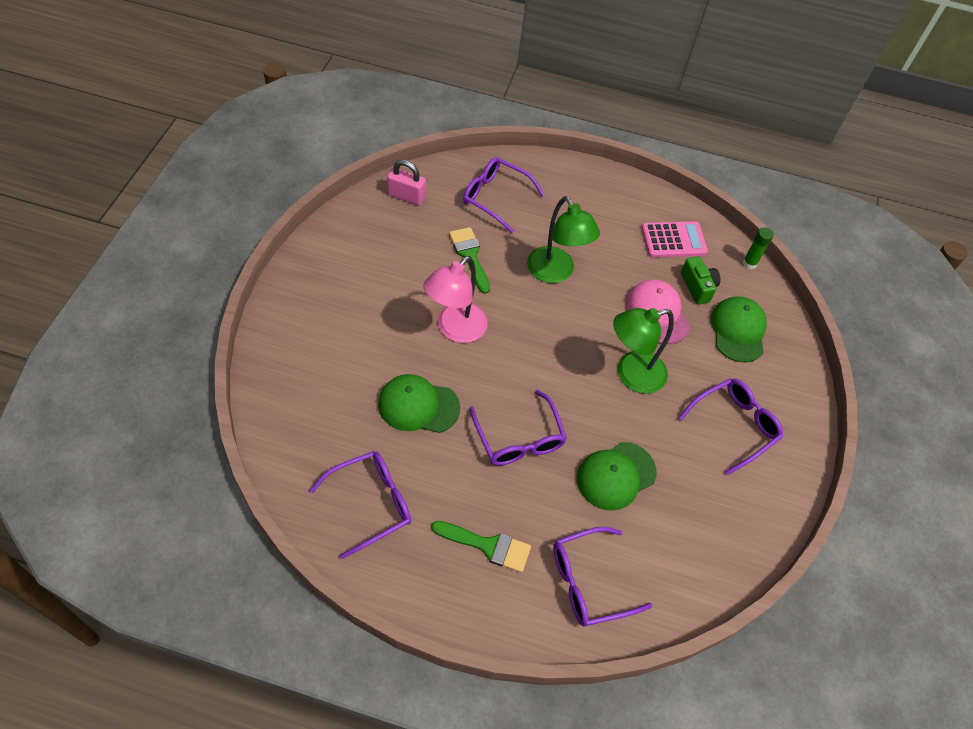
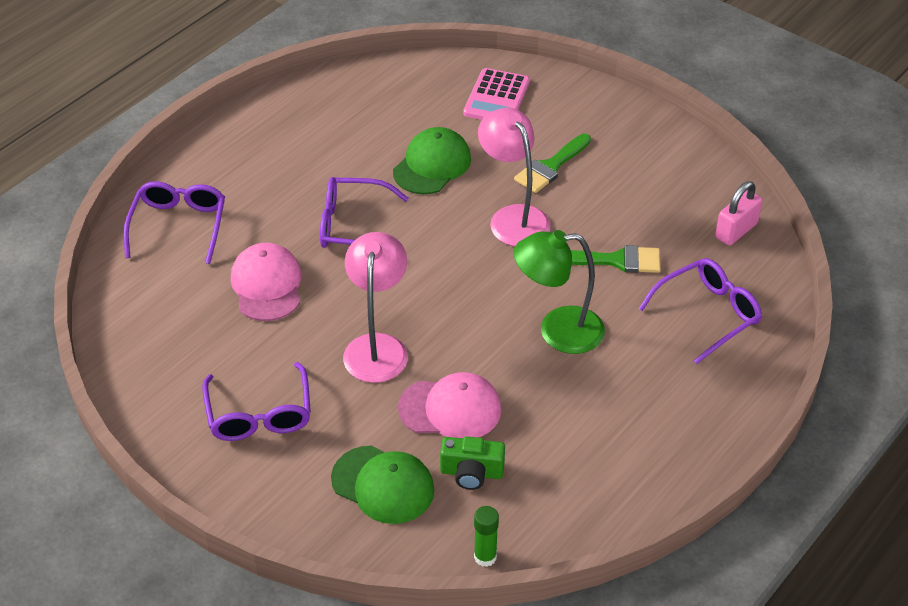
camera: 120 degrees right, 10 degrees down
(371, 503) = (347, 110): purple glasses -> none
(487, 546) = (258, 171): green brush -> green brush (551, 166)
(616, 476) = (267, 285): green cap -> pink cap
(631, 375) = (377, 347): green lamp -> pink lamp
(673, 240) = (563, 481): pink calculator -> pink calculator (496, 98)

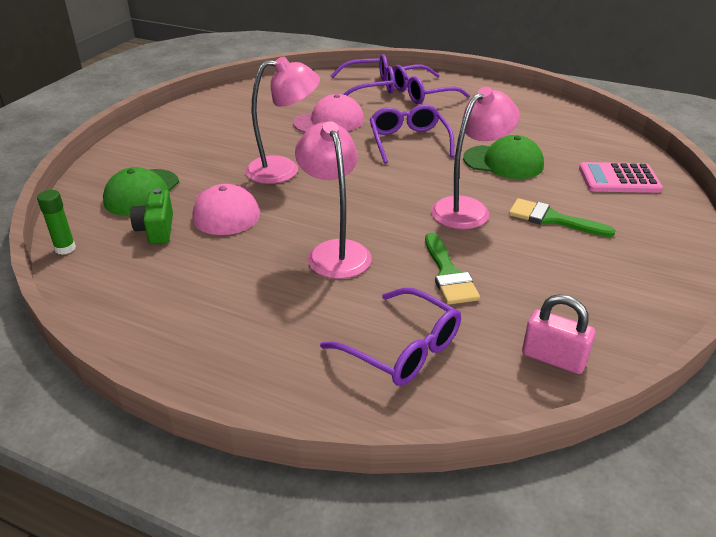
camera: 75 degrees right, 10 degrees down
(259, 414) = (205, 138): purple glasses -> purple glasses (422, 93)
(557, 331) = (335, 251): green lamp -> pink lamp

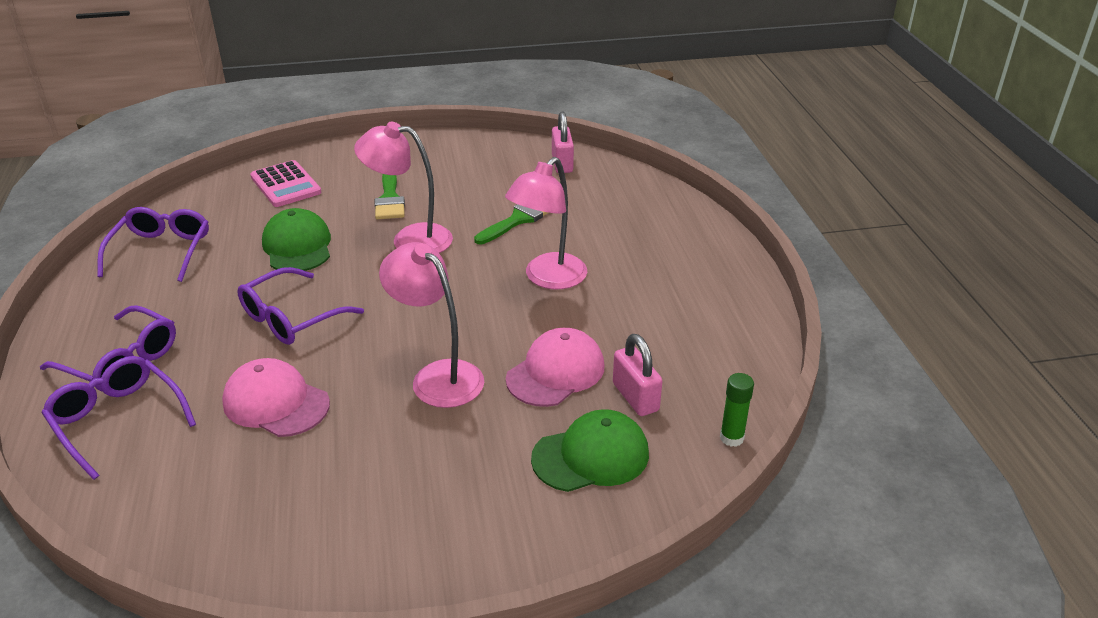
camera: 125 degrees left, 0 degrees up
(156, 229) = (635, 397): green camera -> pink padlock
(402, 349) = (619, 211): purple glasses -> purple glasses (161, 251)

